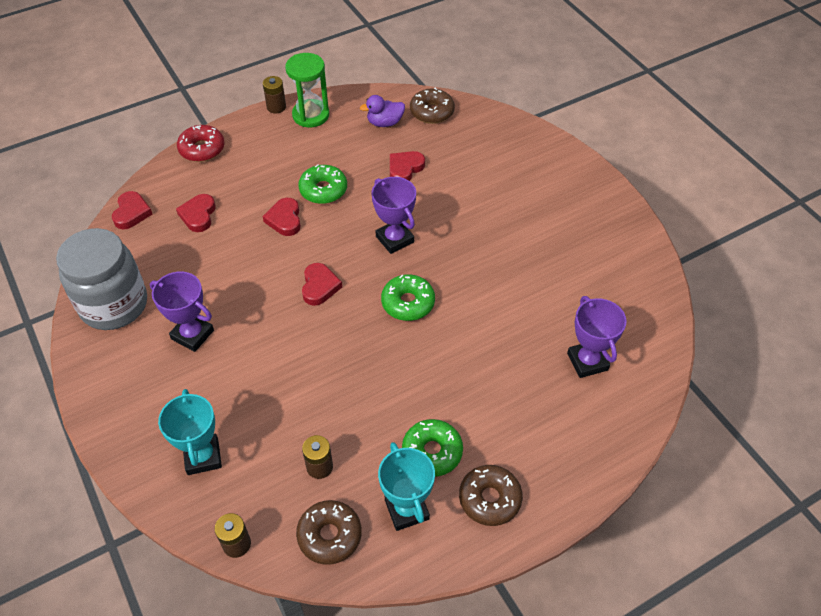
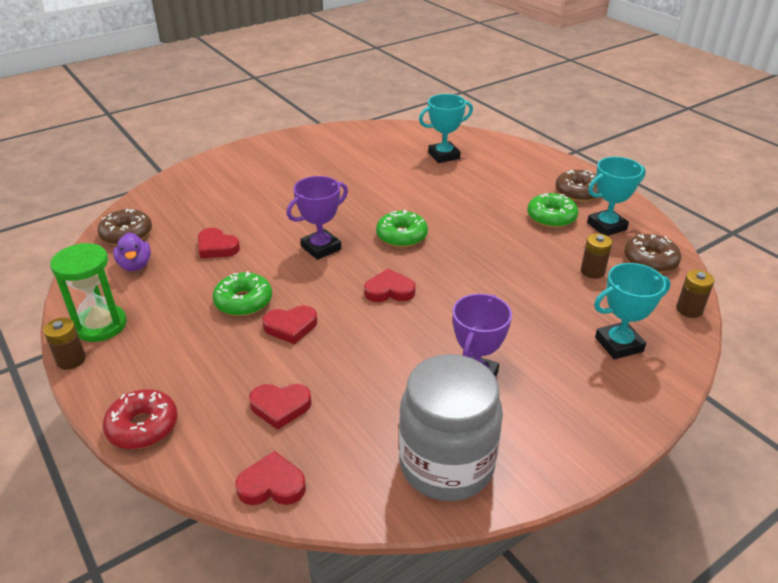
camera: 95 degrees left, 15 degrees down
(587, 361) = (444, 155): purple trophy -> turquoise trophy

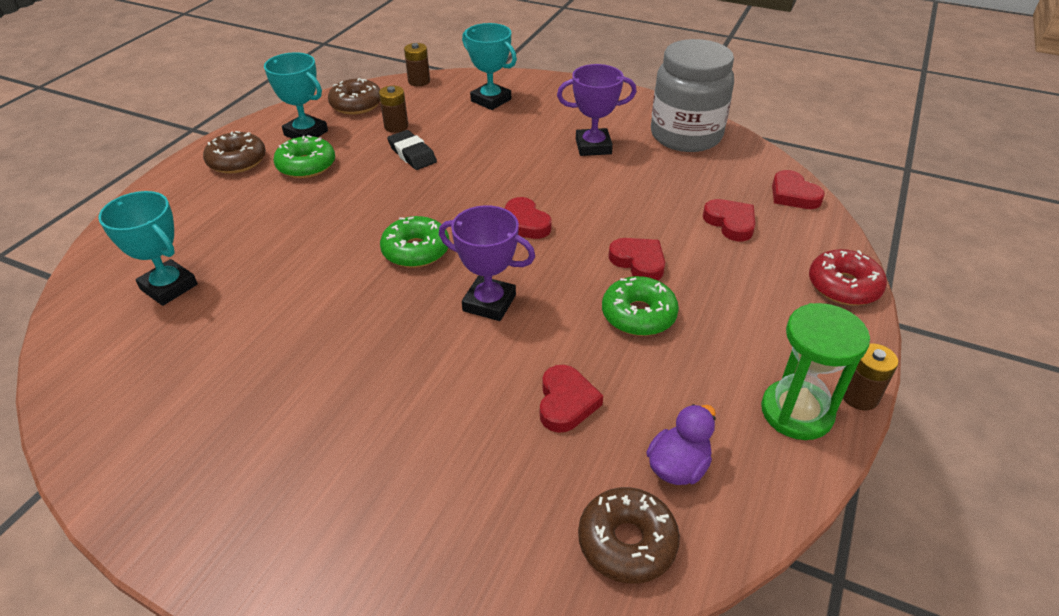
camera: 120 degrees left, 5 degrees up
(536, 267) = (412, 154): none -> black eraser

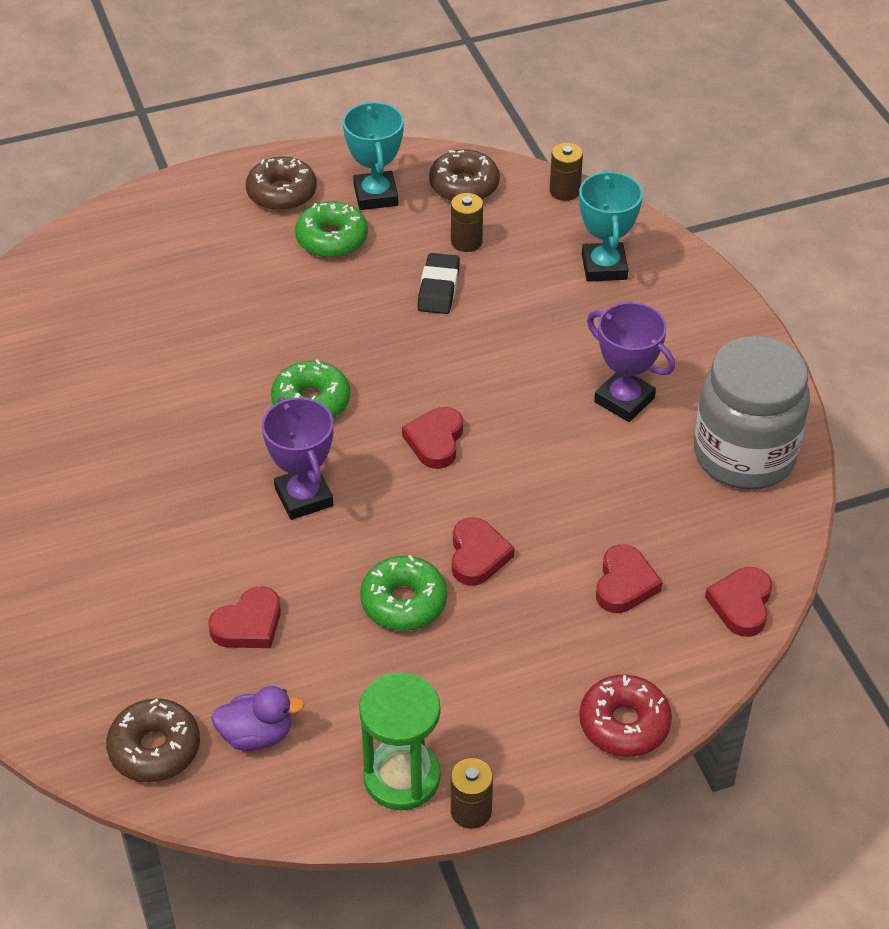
camera: 45 degrees right, 5 degrees up
(169, 287) = (99, 302): turquoise trophy -> none

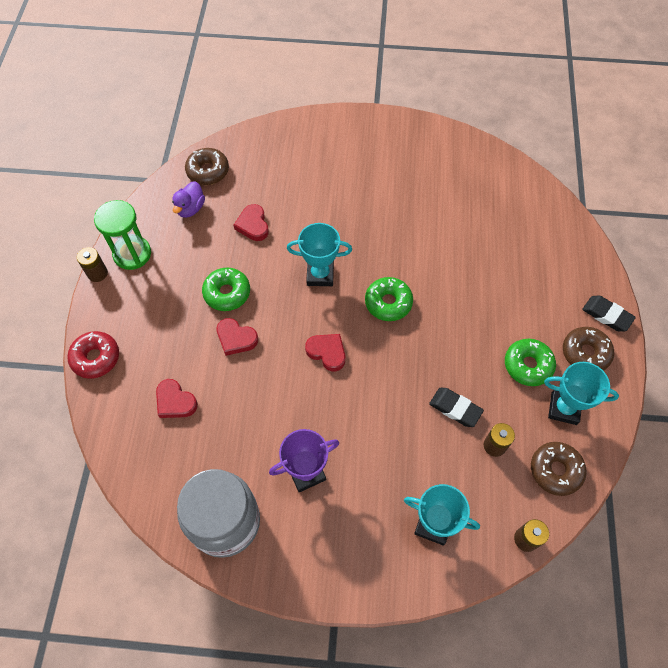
camera: 115 degrees right, 15 degrees up
(210, 185) = (607, 315): none -> black eraser
(304, 497) = (320, 275): purple trophy -> turquoise trophy
(741, 604) = (125, 455): red heart -> none

